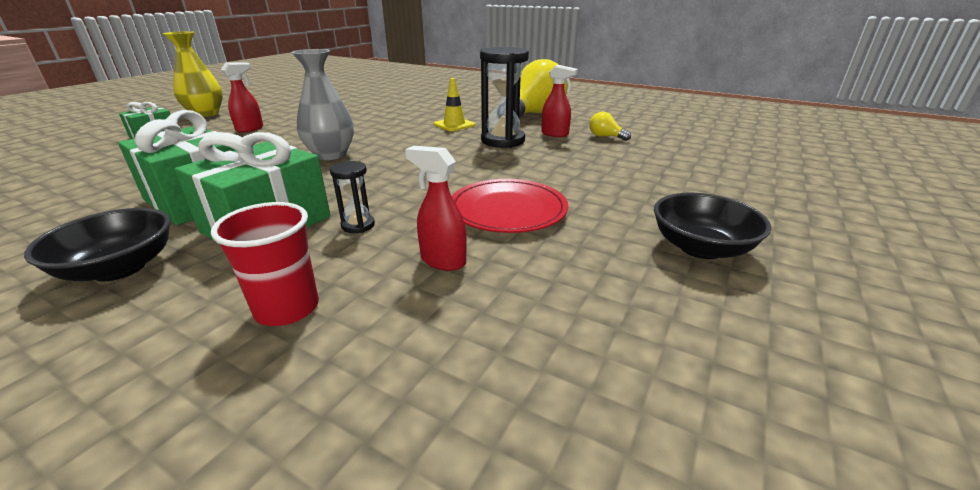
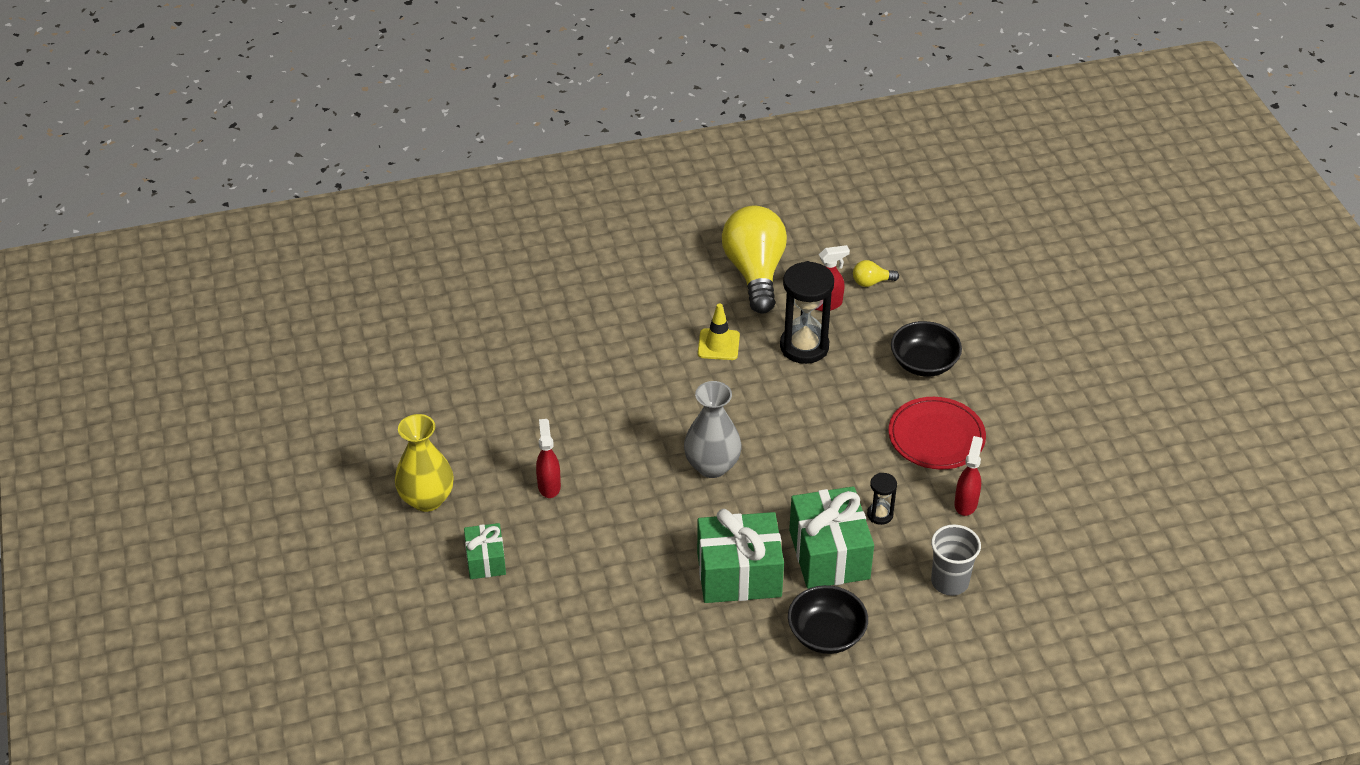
camera: 45 degrees left, 15 degrees up
(287, 308) = (949, 582): red cup -> grey cup
(442, 261) = (966, 503): red spray bottle -> red spray bottle turned 120 degrees clockwise
(700, 248) = (1066, 398): black bowl -> black bowl (924, 363)

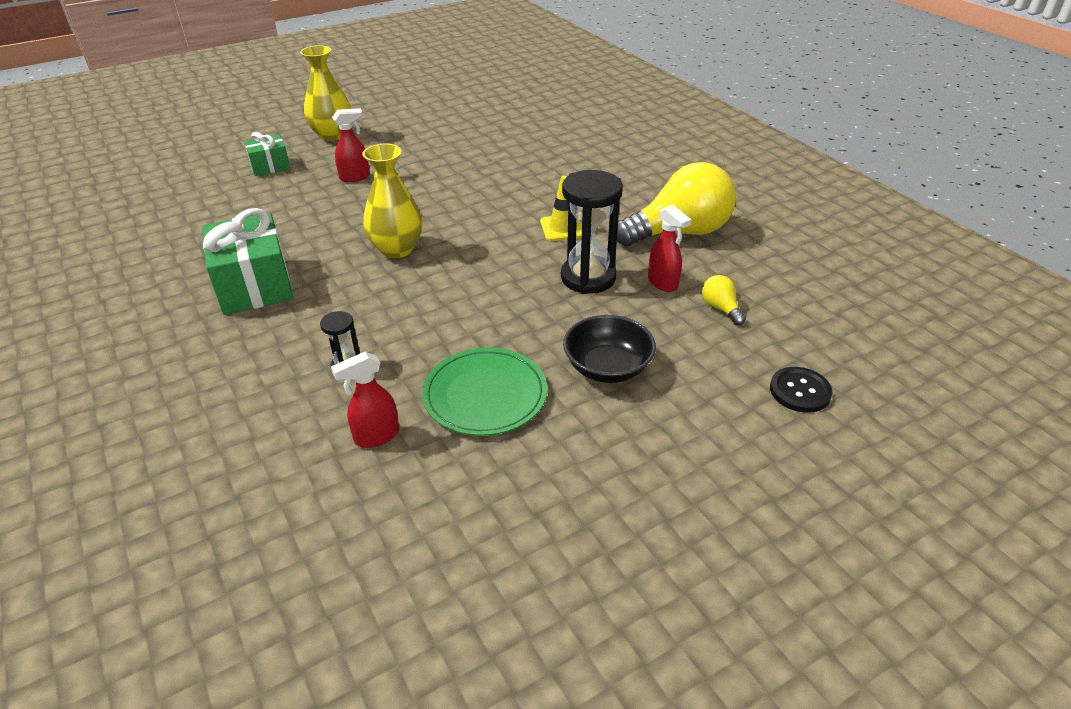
camera: 75 degrees right, 5 degrees down
(712, 466) = (397, 249): grey vase -> yellow vase
(826, 634) = (169, 352): black bowl -> none
(829, 554) = (283, 338): green gift -> none
(936, 436) = (485, 395): red plate -> green plate
(949, 582) = (242, 439): grey cup -> none
(966, 503) = (376, 436): red spray bottle -> red spray bottle turned 150 degrees clockwise
(975, 274) = (800, 391): none -> black button

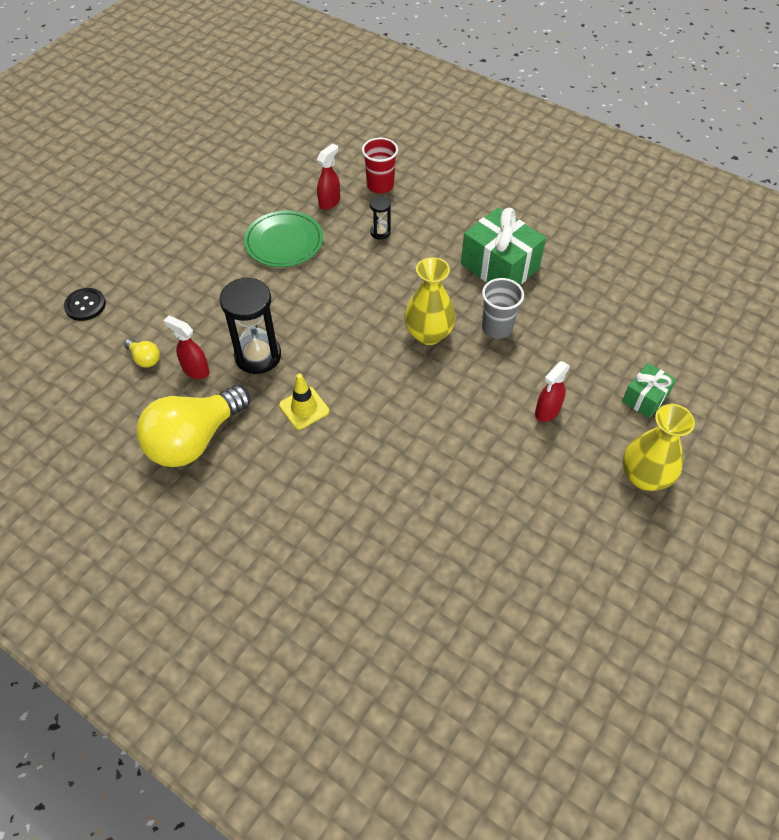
camera: 155 degrees right, 15 degrees up
(278, 439) = (380, 185): none -> red cup
(326, 237) = (497, 327): none -> grey cup
(607, 368) = (215, 283): black bowl -> none

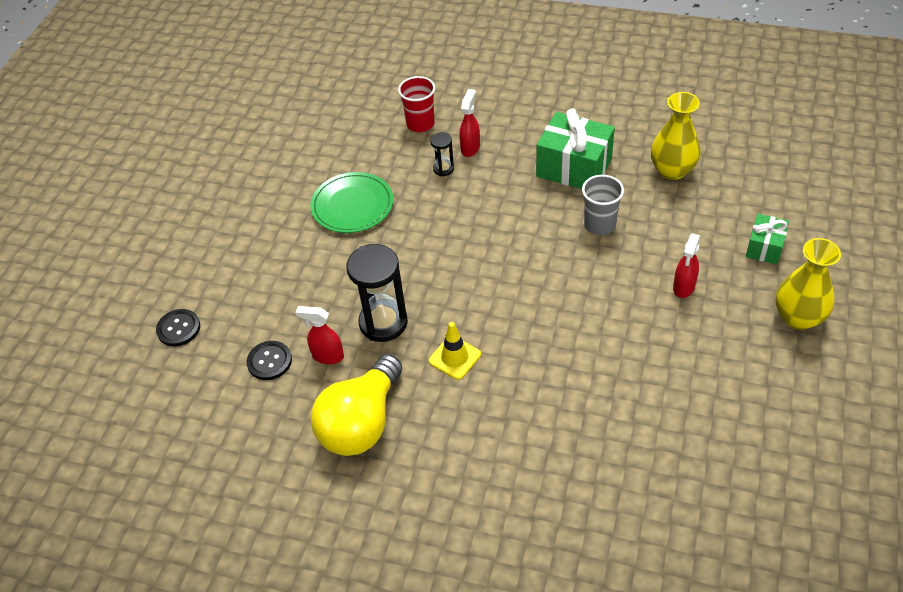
camera: 15 degrees left, 5 degrees down
(145, 359) = (269, 361): yellow light bulb -> black button
(329, 202) = (378, 154): red spray bottle -> red spray bottle (470, 148)
(428, 334) = (539, 251): yellow vase -> yellow vase (672, 170)

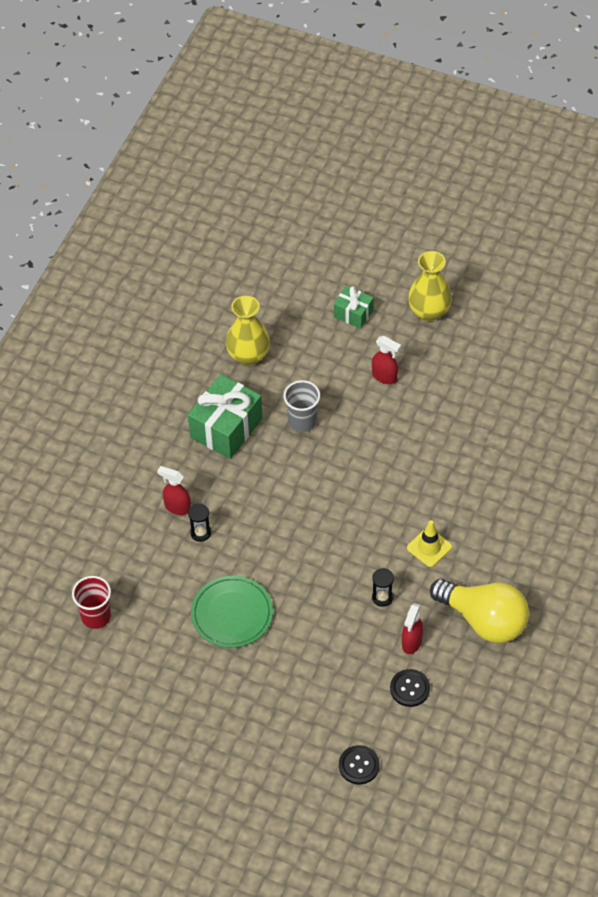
camera: 85 degrees left, 5 degrees up
(383, 323) = (382, 597): black hourglass -> black hourglass, size x0.49
(420, 124) = (129, 546): red cup -> red cup (96, 616)

